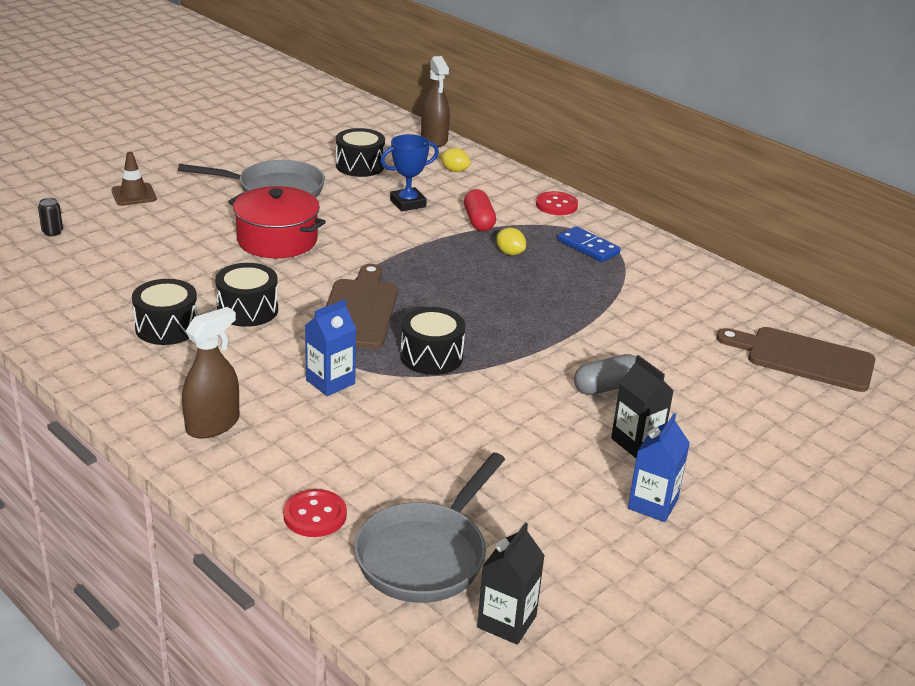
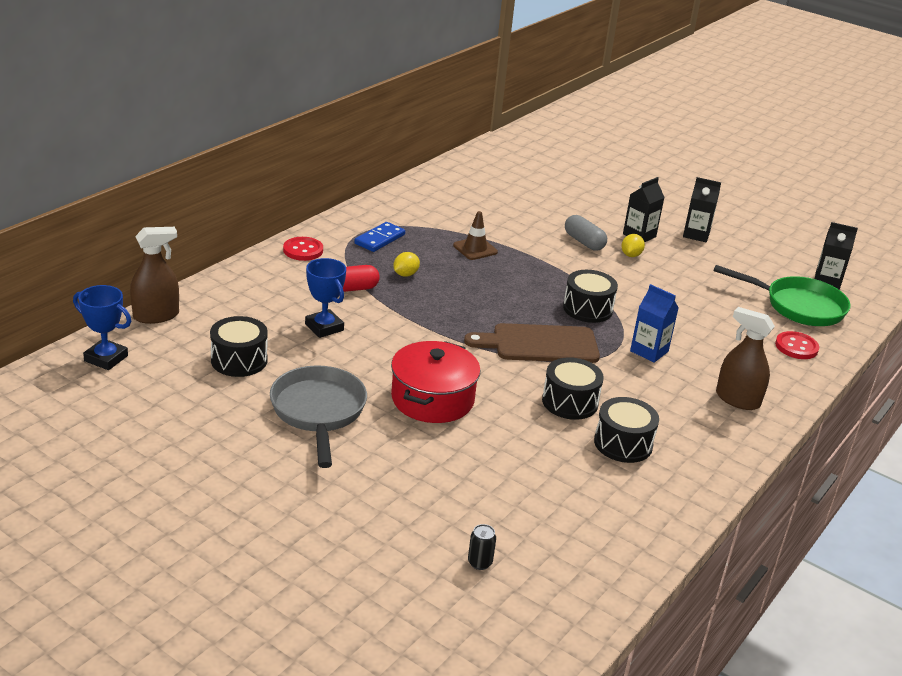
camera: 100 degrees left, 0 degrees up
(134, 195) = (362, 516): brown traffic cone -> brown traffic cone (475, 249)
(372, 121) = (106, 358): none -> blue trophy
(426, 555) = (798, 306): grey pan -> green pan
(454, 170) = (238, 302): yellow lemon -> yellow lemon (631, 255)
(652, 504) = (696, 234): blue carton -> black carton
(803, 358) = (507, 174): brown cutting board -> none

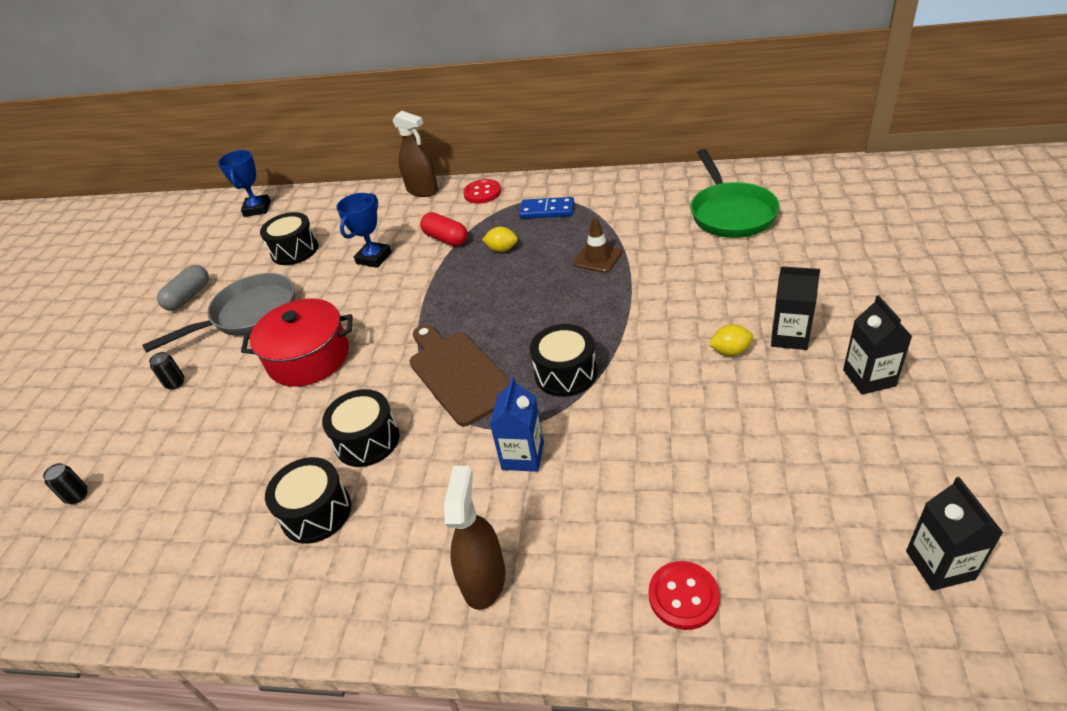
camera: 70 degrees right, 10 degrees up
(156, 316) = (325, 195): brown spray bottle -> brown spray bottle (422, 190)
(375, 477) = (175, 383): none -> black can
(584, 242) = (711, 308): grey capsule -> grey capsule (189, 297)
(798, 306) = (807, 556): green pan -> green pan (730, 213)

